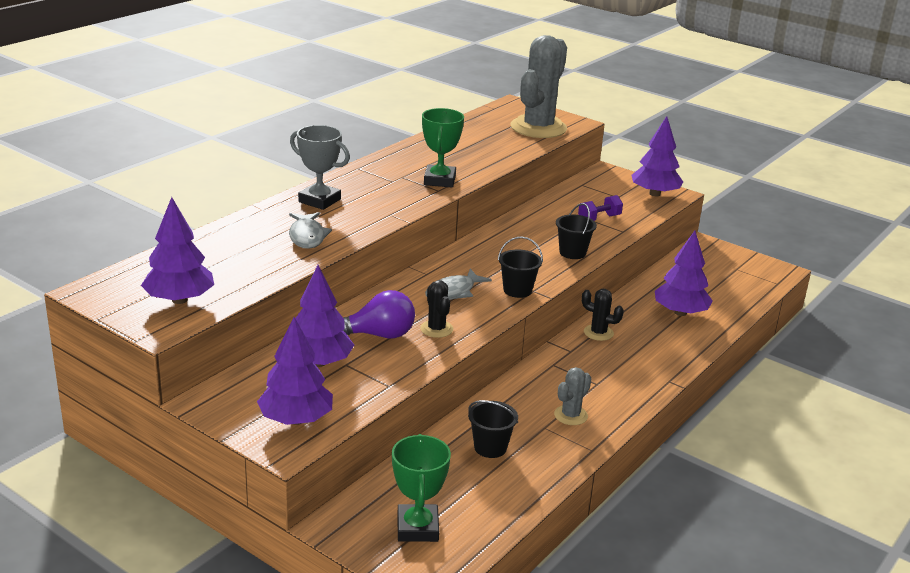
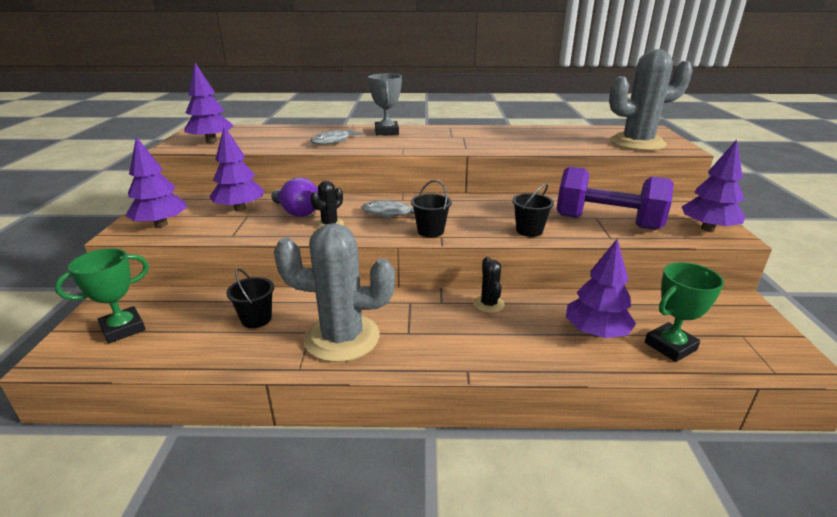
camera: 55 degrees right, 0 degrees up
(439, 180) = (480, 144): green trophy -> green trophy (670, 346)
(570, 415) = (342, 338): grey cactus -> grey cactus, size x2.23
(599, 219) = (607, 222): purple dumbbell -> purple dumbbell, size x2.31

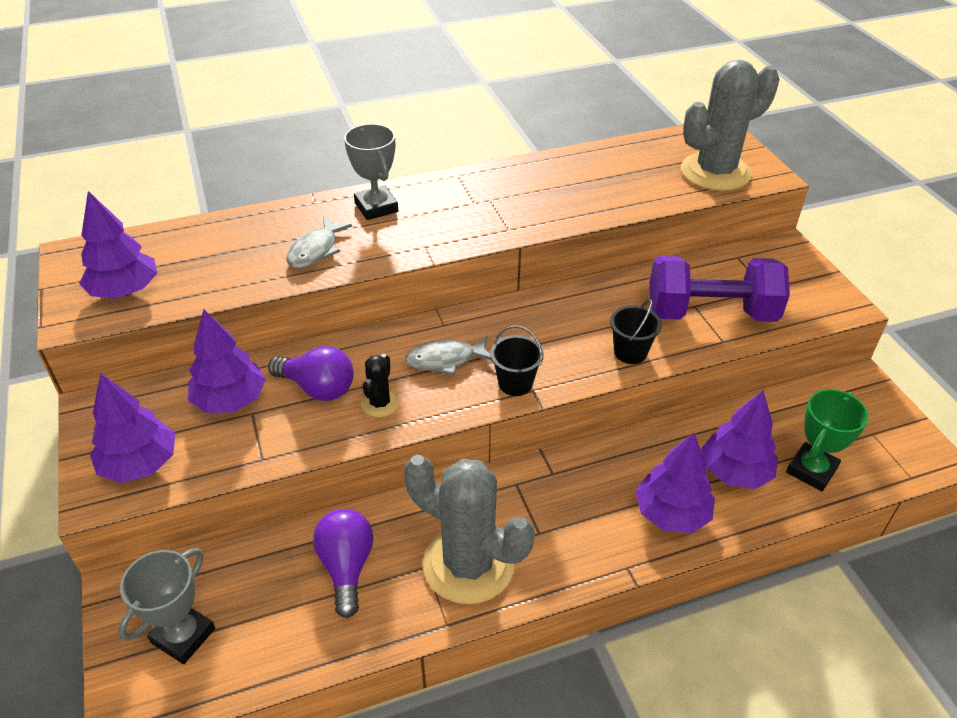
camera: 20 degrees left, 15 degrees up
(123, 329) = (183, 636): green trophy -> grey trophy
(256, 319) = (347, 567): black bucket -> purple light bulb
(342, 338) = (468, 564): grey cactus -> grey cactus turned 45 degrees clockwise
(489, 304) = (607, 461): black cactus -> none
(707, 228) = (819, 298): purple tree -> purple tree (671, 514)

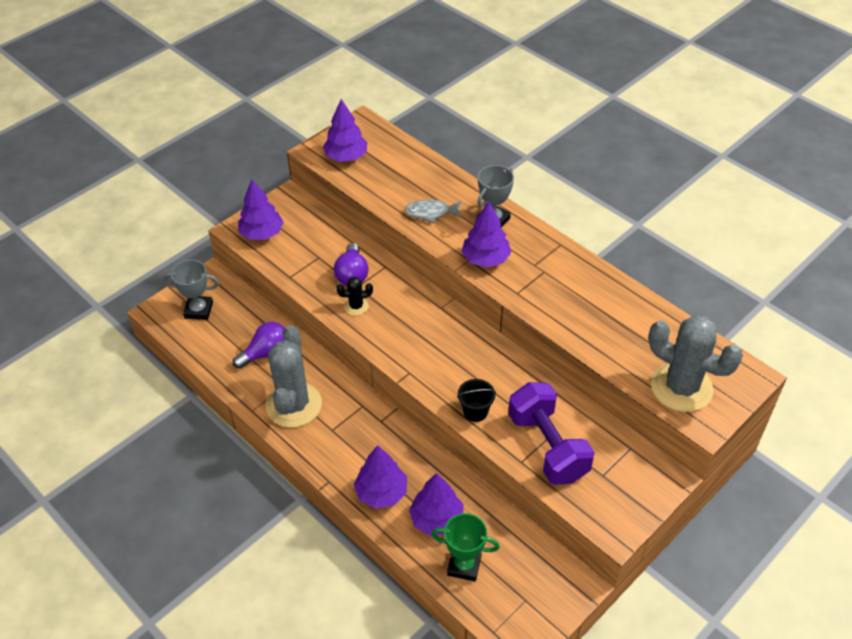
camera: 65 degrees right, 5 degrees up
(230, 400) = (322, 244): purple tree -> purple tree (485, 259)
(445, 360) = (409, 321): grey fish -> none
(515, 383) = (409, 362): black bucket -> none

